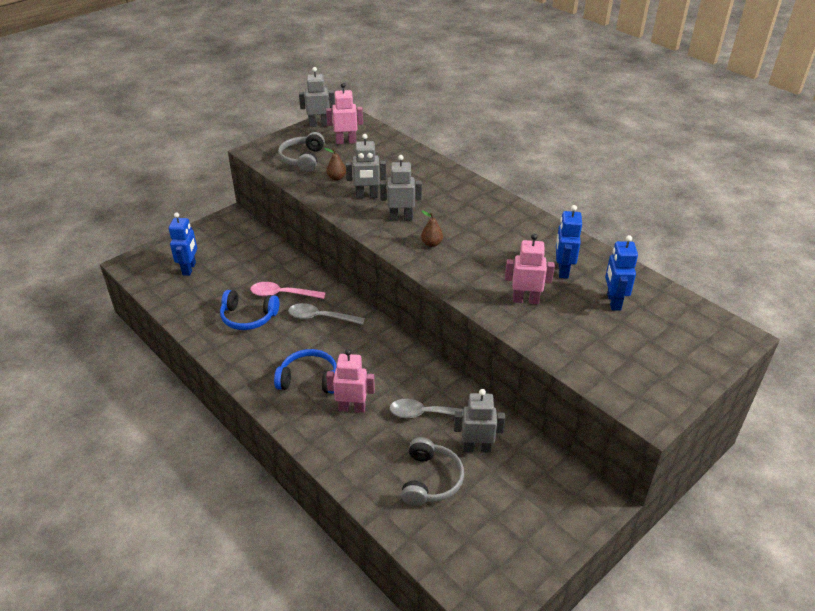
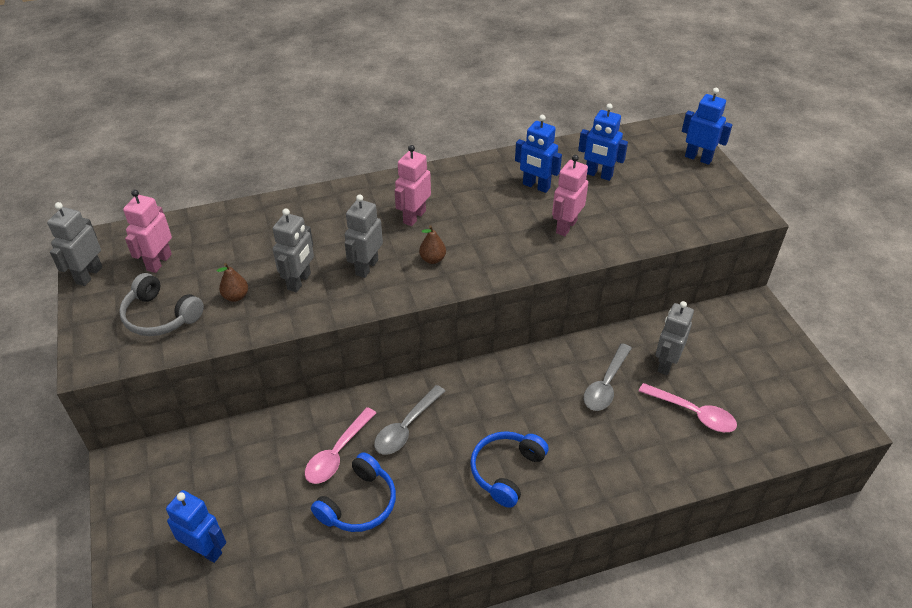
camera: 65 degrees left, 5 degrees up
(352, 408) = (570, 445): pink robot -> pink robot (414, 217)
(430, 480) = (693, 413): grey headphones -> pink spoon
(706, 362) = (698, 158): none -> blue robot

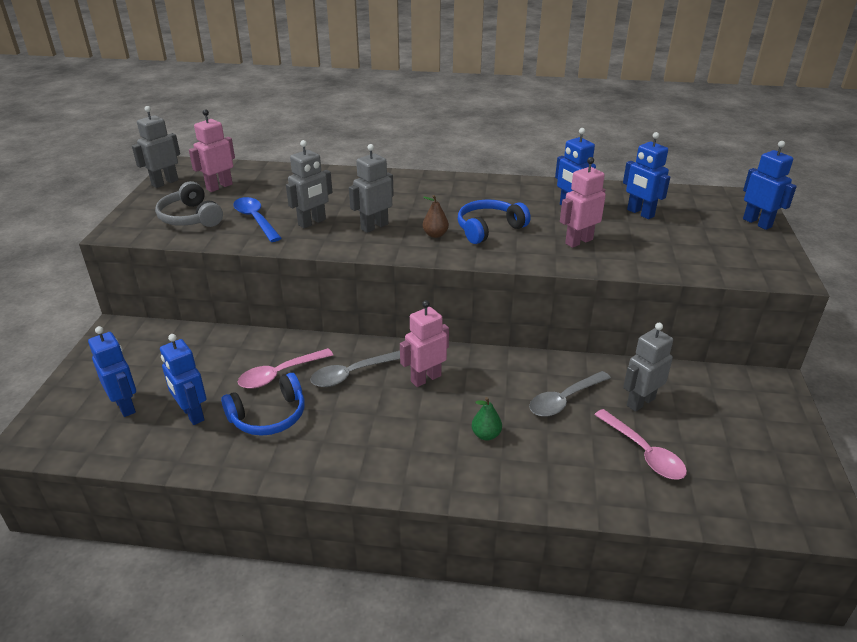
camera: 25 degrees right, 10 degrees down
(236, 296) = (255, 219): brown pear -> blue spoon
(282, 531) = (192, 414): none -> blue robot
(414, 217) = (442, 204): pink robot -> pink robot (425, 378)
(506, 471) = (417, 437): blue headphones -> blue headphones (489, 229)
(562, 446) = (486, 435): none -> green pear

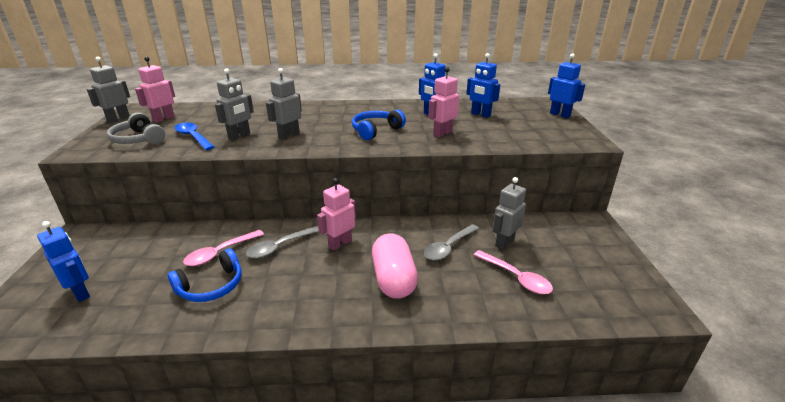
camera: 10 degrees left, 5 degrees down
(192, 414) = (142, 292): blue robot -> none
(435, 235) = (336, 137): brown pear -> none
(486, 435) = (393, 279): green pear -> pink capsule

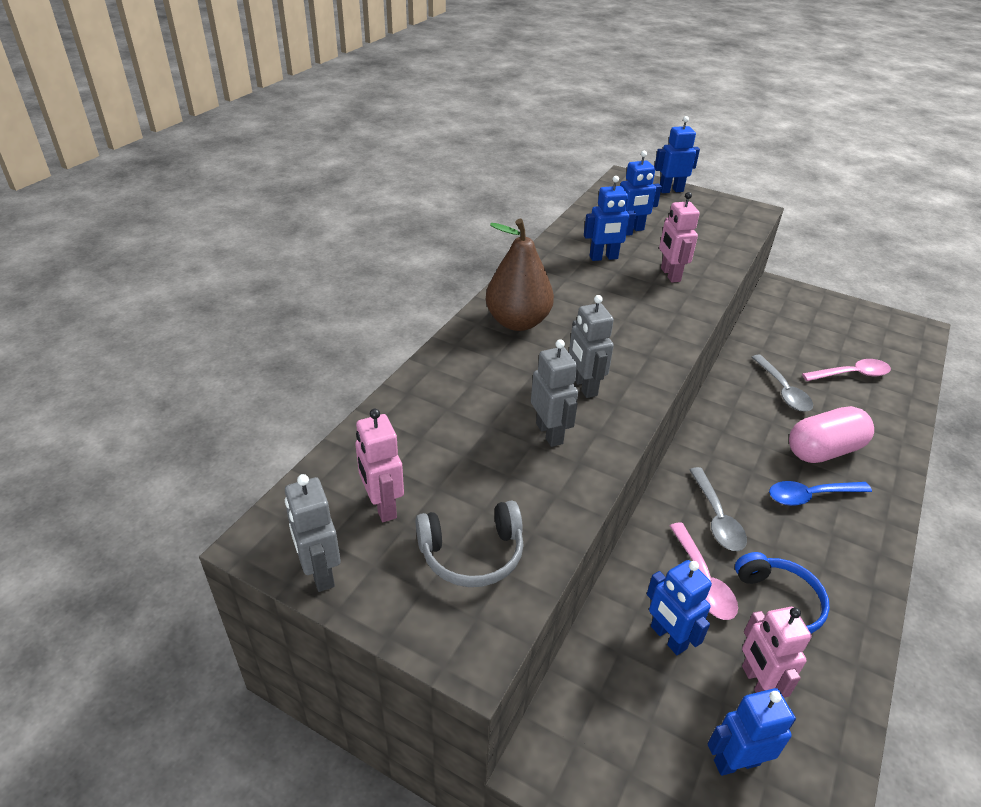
camera: 60 degrees left, 10 degrees up
(168, 250) = (668, 637): none -> blue robot
(193, 137) = (515, 484): blue spoon -> blue spoon (810, 496)
(332, 111) = (517, 322): none -> brown pear
(340, 243) = (736, 464): pink robot -> pink robot (757, 682)
(376, 130) = (624, 314): blue headphones -> none
(393, 279) = (824, 450): pink capsule -> pink capsule turned 45 degrees counterclockwise
(504, 242) = (791, 353): grey robot -> none

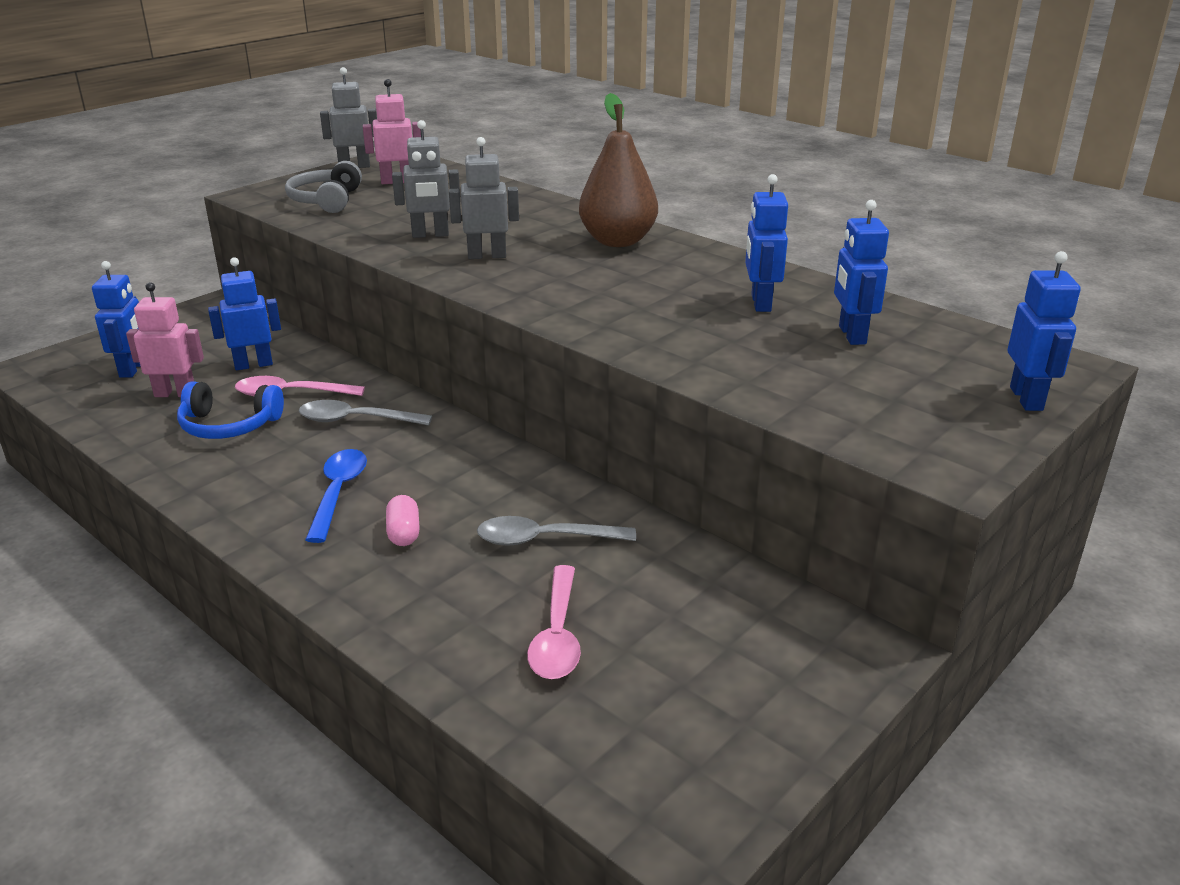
camera: 105 degrees right, 10 degrees down
(670, 275) = (704, 339): pink robot -> none
(824, 450) = (403, 533): pink capsule -> pink capsule, size x0.47

